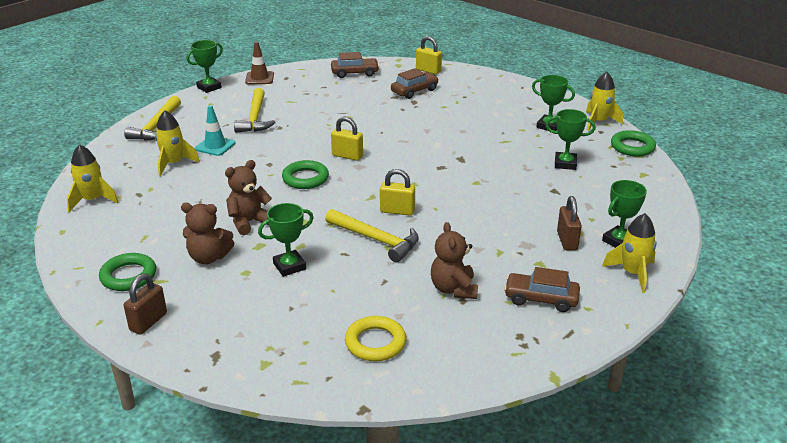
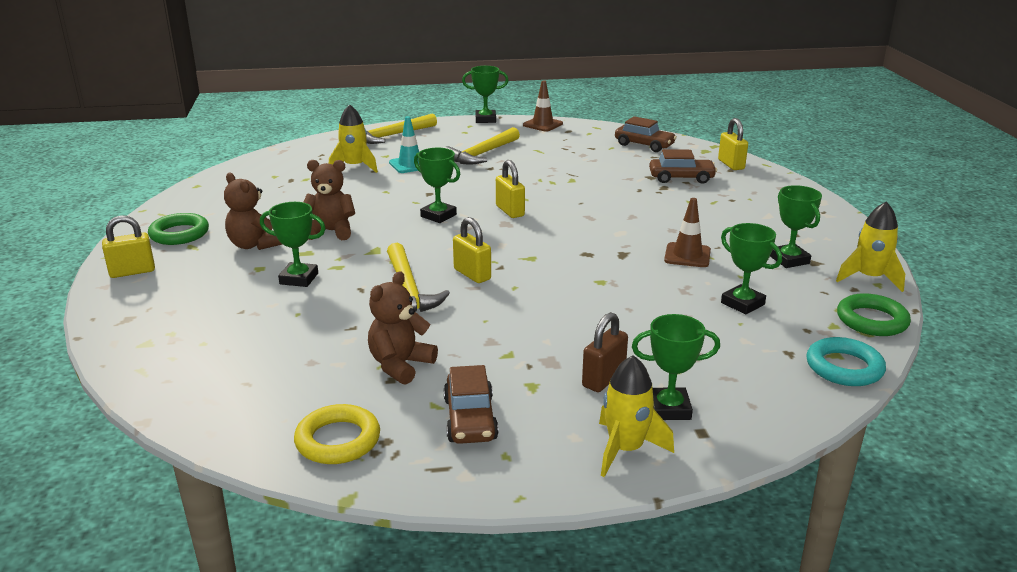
camera: 40 degrees right, 5 degrees down
(92, 200) = (253, 172): yellow rocket -> none
(148, 322) = (132, 272): brown padlock -> yellow padlock
(305, 178) = (438, 216): green ring -> green trophy
(375, 343) = (251, 374): yellow ring -> yellow ring (338, 440)
(496, 145) = (687, 255): none -> brown traffic cone
(541, 299) = (470, 419): brown car -> brown car turned 150 degrees counterclockwise
(656, 179) = (844, 367): none -> turquoise ring

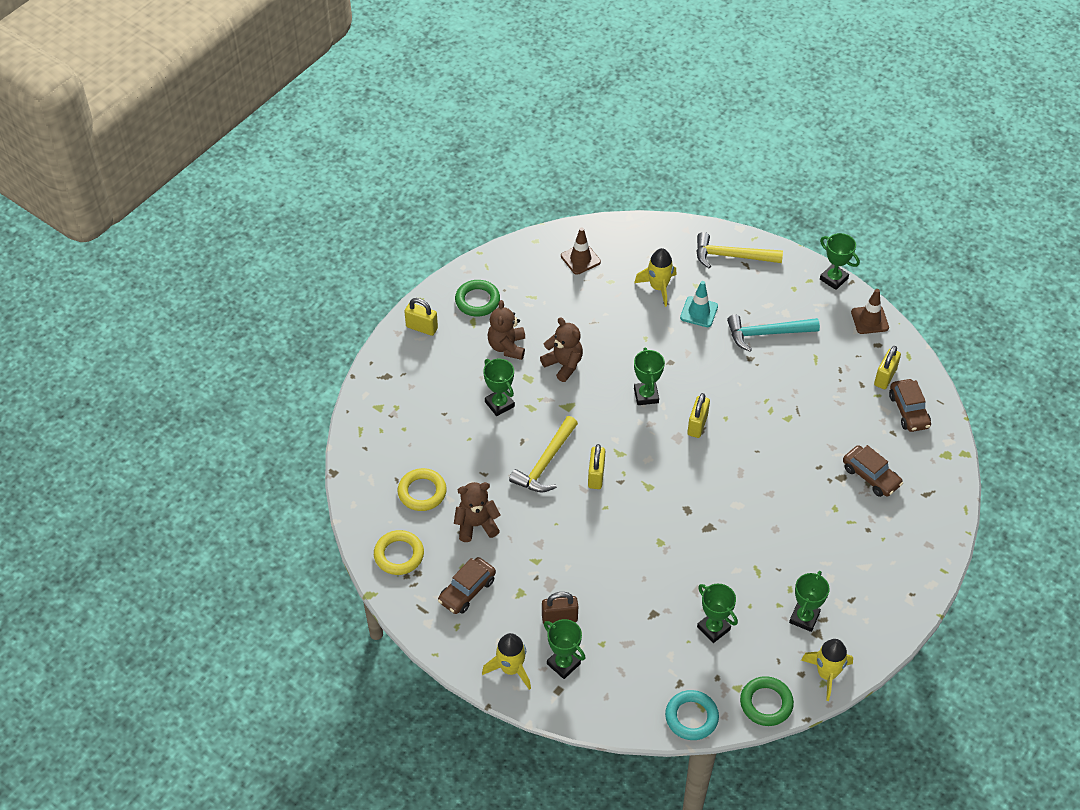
camera: 45 degrees right, 25 degrees up
(295, 376) = (422, 492): none -> yellow ring
(482, 154) = (767, 333): yellow hammer -> turquoise hammer
(687, 255) = (746, 561): brown traffic cone -> brown traffic cone (580, 259)
(731, 164) = (937, 488): yellow padlock -> yellow padlock (885, 377)
(742, 304) = (713, 628): green trophy -> green trophy turned 45 degrees counterclockwise

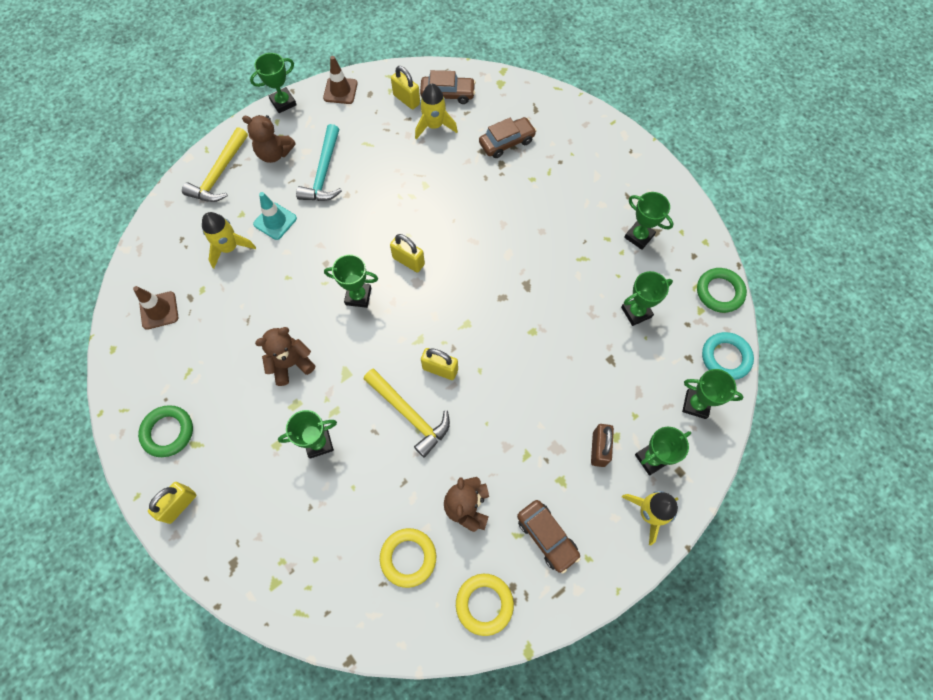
camera: 75 degrees left, 15 degrees up
(507, 347) = (245, 416): brown teddy bear -> brown teddy bear (274, 153)
(631, 696) = (696, 404): none -> green trophy
(827, 674) = (697, 236): yellow rocket -> yellow rocket (434, 126)

